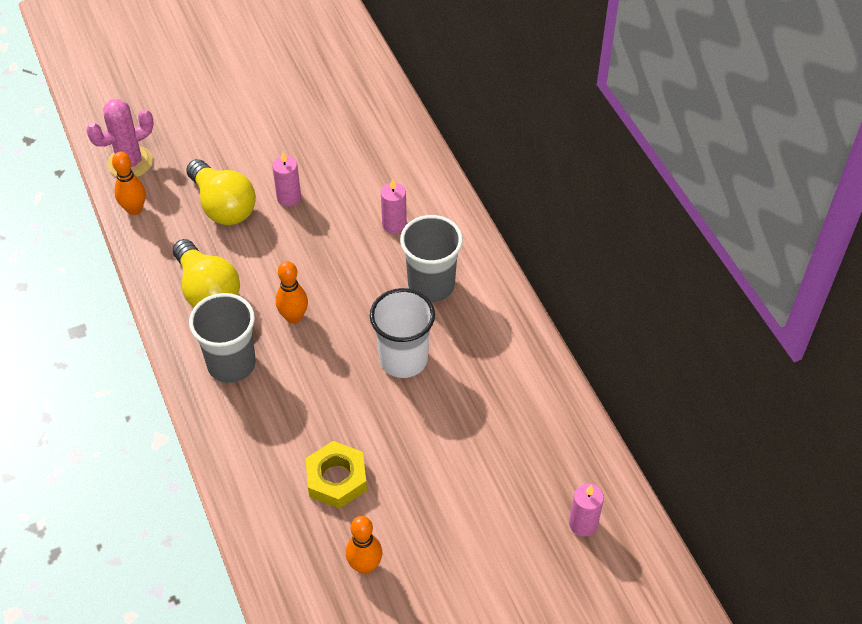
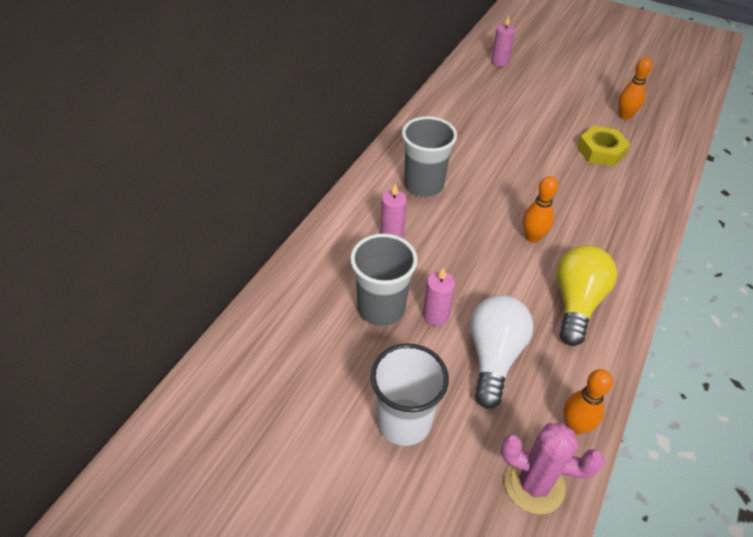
camera: 130 degrees left, 5 degrees down
(223, 206) = (494, 356): yellow light bulb -> white light bulb
(231, 364) = (606, 245): grey cup -> grey cup (381, 308)
(403, 359) = (493, 167): white cup -> white cup (404, 421)

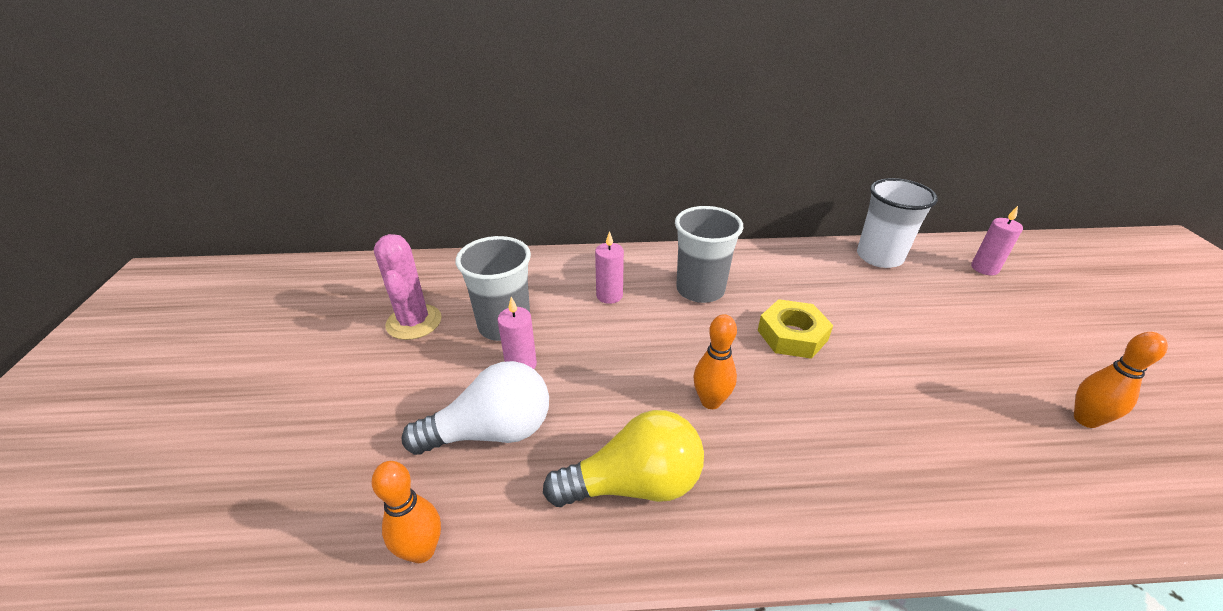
camera: 60 degrees right, 10 degrees down
(404, 421) = (369, 392): white cup -> white cup (879, 257)
(534, 484) = (318, 534): pink cactus -> pink cactus (414, 322)
(601, 151) = (962, 417): yellow nut -> yellow nut (792, 335)

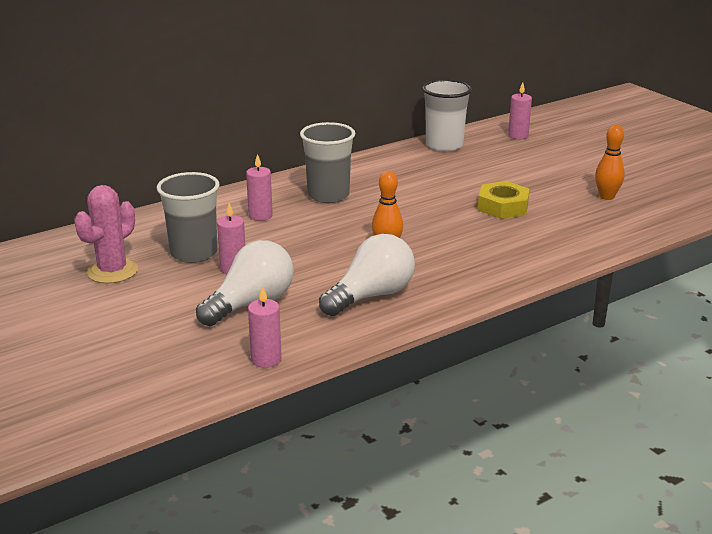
camera: 30 degrees left, 10 degrees down
(414, 322) = (112, 271): pink cactus -> pink cactus turned 75 degrees clockwise
(422, 550) = (266, 359): orange bowling pin -> pink candle
(634, 484) = (371, 296): yellow light bulb -> white light bulb
(792, 335) = (414, 203): yellow nut -> yellow nut (503, 206)

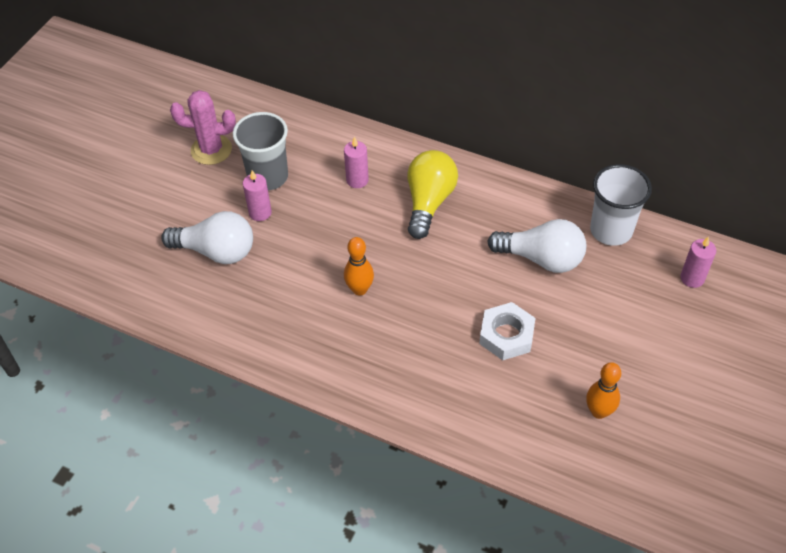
camera: 60 degrees right, 25 degrees up
(266, 359) = (147, 301): pink candle -> none
(328, 195) = (429, 202): grey cup -> yellow light bulb
(371, 296) = (274, 317): white light bulb -> white light bulb (541, 258)
(503, 206) = (506, 335): yellow nut -> white nut

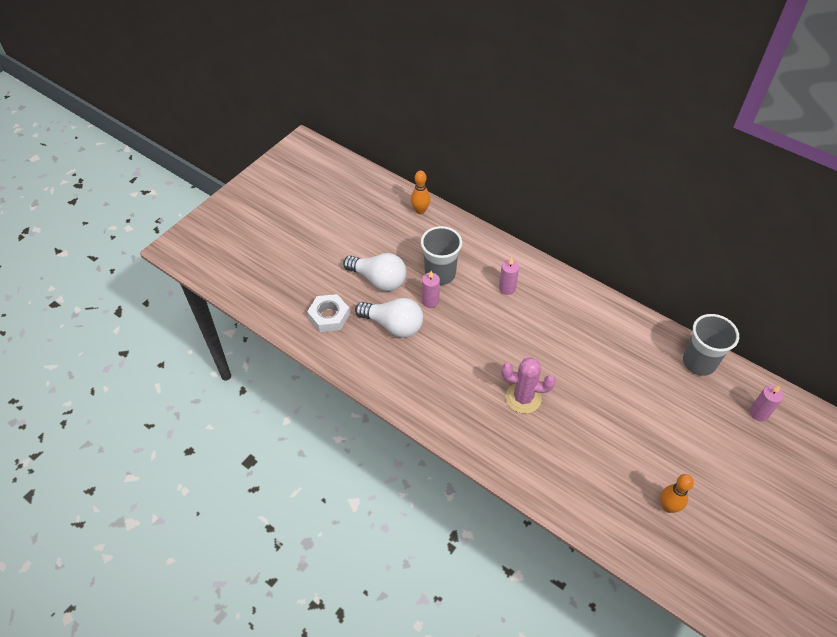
camera: 10 degrees right, 0 degrees up
(211, 150) = (401, 246): pink cactus -> pink cactus (523, 398)
(359, 289) = (496, 374): orange bowling pin -> orange bowling pin (420, 211)
(429, 202) = (559, 315): yellow light bulb -> none
(506, 335) = (604, 432): white nut -> white nut (329, 316)
(541, 258) = (640, 375): white light bulb -> white light bulb (379, 280)
(611, 230) = (699, 362): white cup -> grey cup

